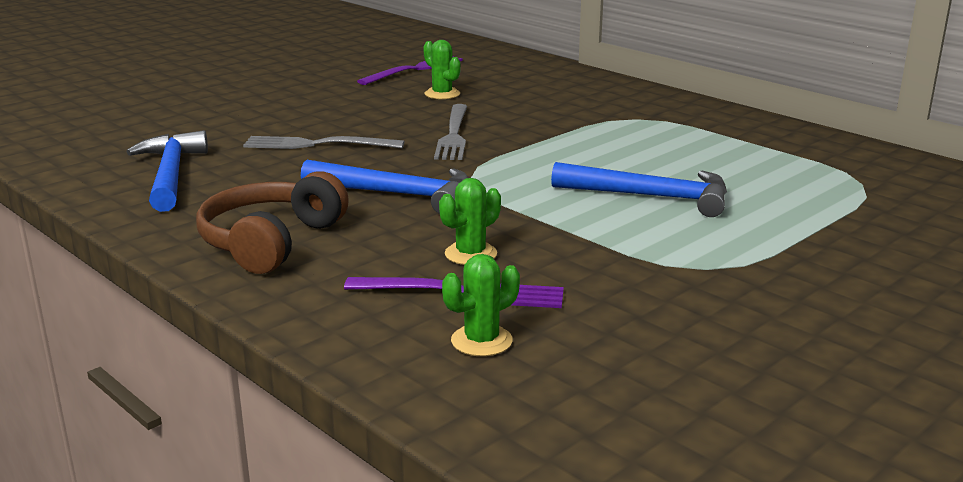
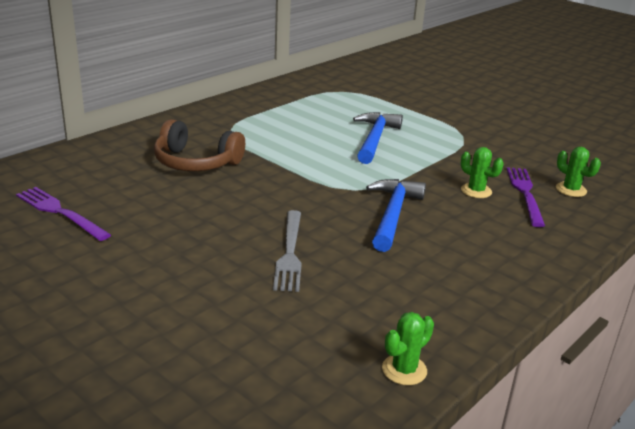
camera: 95 degrees left, 5 degrees up
(170, 174) = (376, 324): blue hammer -> none
(271, 242) = (490, 257): brown headphones -> brown headphones (196, 162)
(442, 94) = (151, 198): green cactus -> green cactus (404, 370)
(453, 135) = (264, 194): grey fork -> none

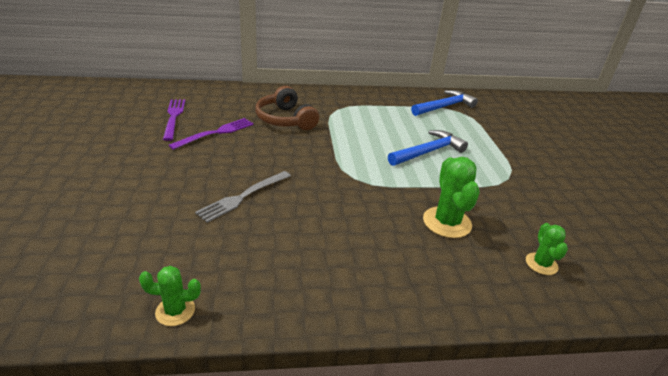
camera: 40 degrees right, 5 degrees up
(392, 214) = (350, 207): blue hammer -> blue hammer (444, 107)
(476, 191) = (447, 222): green cactus -> green cactus, size x1.69
(525, 193) = (488, 245): purple fork -> purple fork (216, 133)

